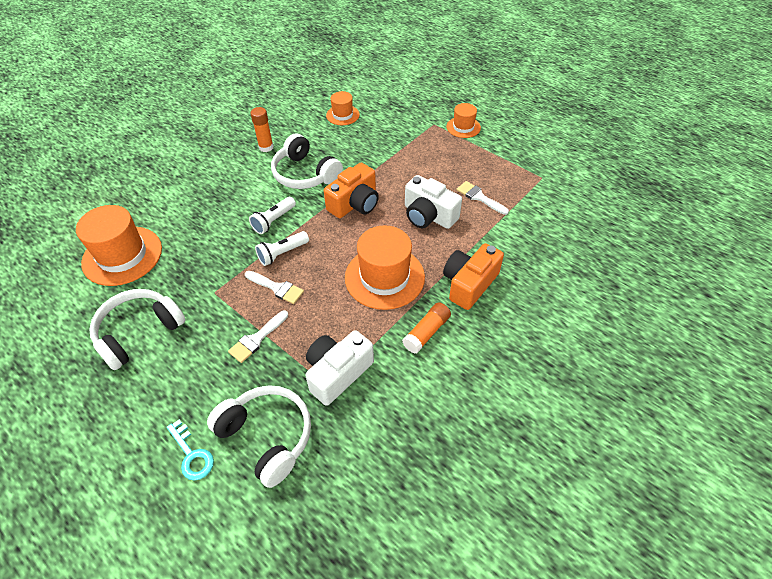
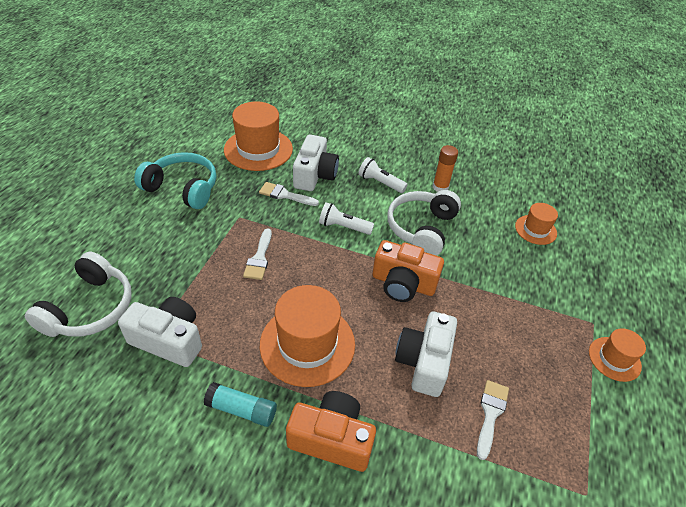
camera: 65 degrees right, 5 degrees down
(139, 332) = (183, 188): white headphones -> turquoise headphones
(192, 455) = (68, 264): turquoise key -> none
(194, 222) = (314, 175): none -> white camera
(257, 339) = (195, 264): white brush -> white brush (285, 195)
(282, 253) = (304, 247): white flashlight -> white flashlight (380, 183)
(426, 332) = (241, 409): orange glue stick -> turquoise glue stick

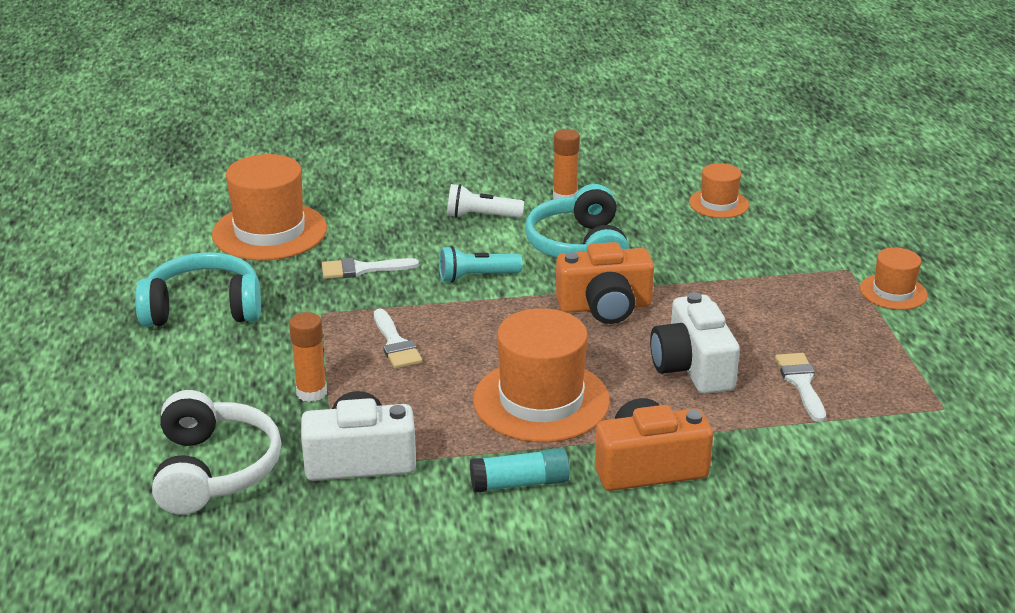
camera: 25 degrees left, 15 degrees down
(186, 274) = (311, 392): none -> orange glue stick
(314, 175) = (382, 235): white camera -> none
(343, 227) = (476, 277): white flashlight -> turquoise flashlight
(421, 228) = (579, 247): white headphones -> turquoise headphones

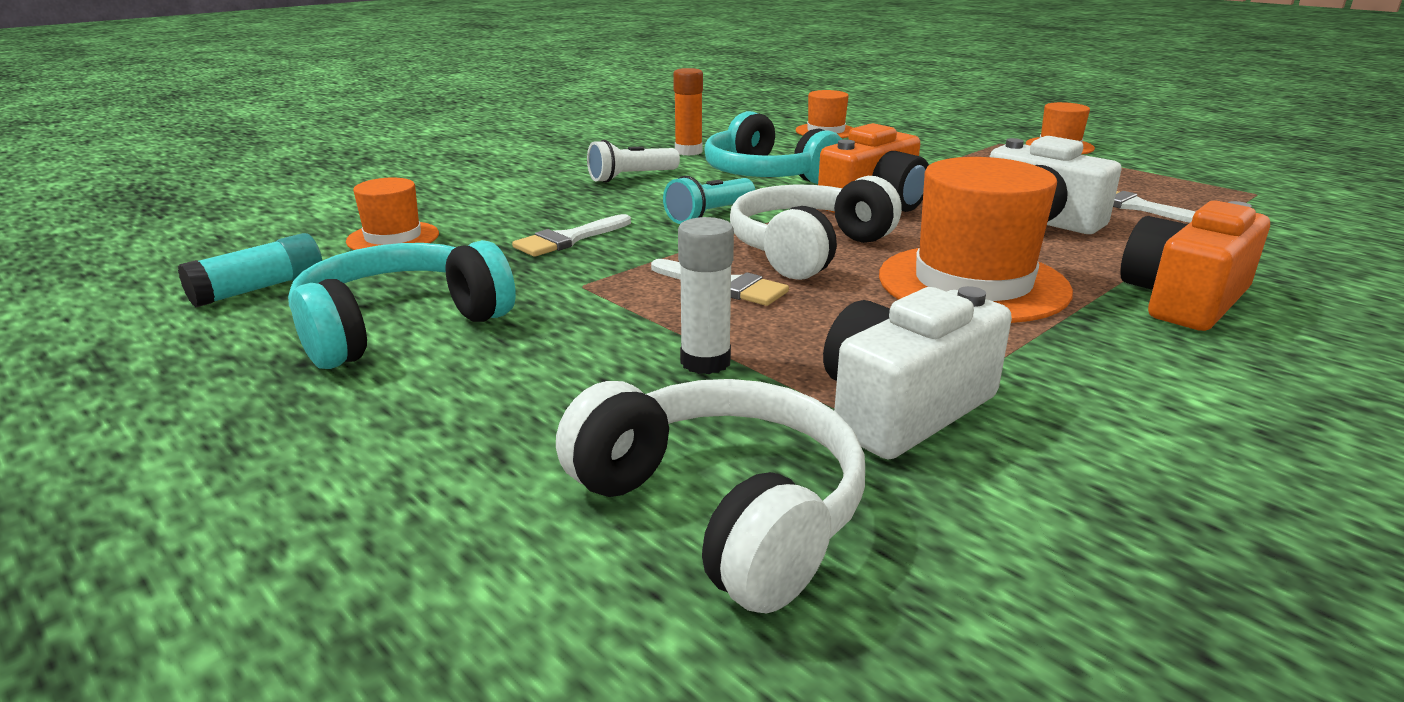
camera: 35 degrees left, 5 degrees down
(269, 232) = (393, 238): orange hat -> orange hat, size x0.54
(311, 392) = (705, 362): orange glue stick -> white glue stick
(489, 333) = (808, 249): none -> white headphones
(519, 483) = (1116, 359): turquoise glue stick -> turquoise glue stick (259, 288)

